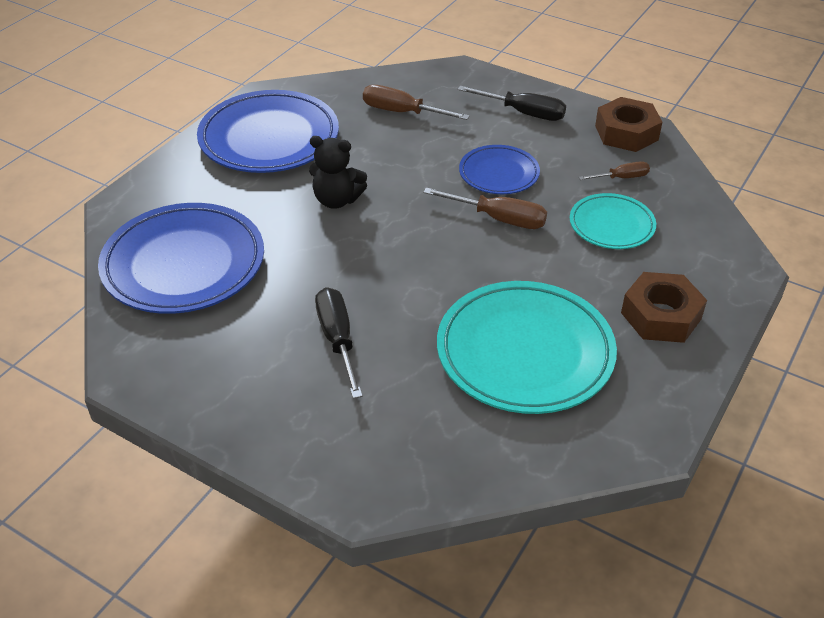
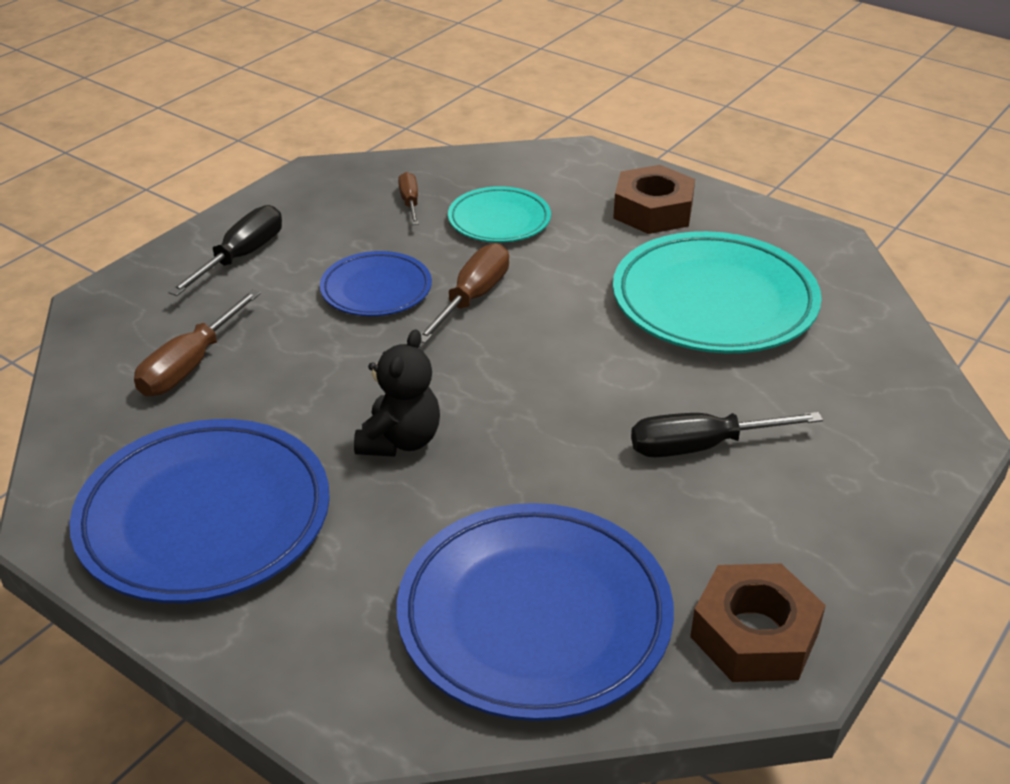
camera: 85 degrees left, 5 degrees down
(626, 133) = (318, 187): brown nut -> brown nut (754, 635)

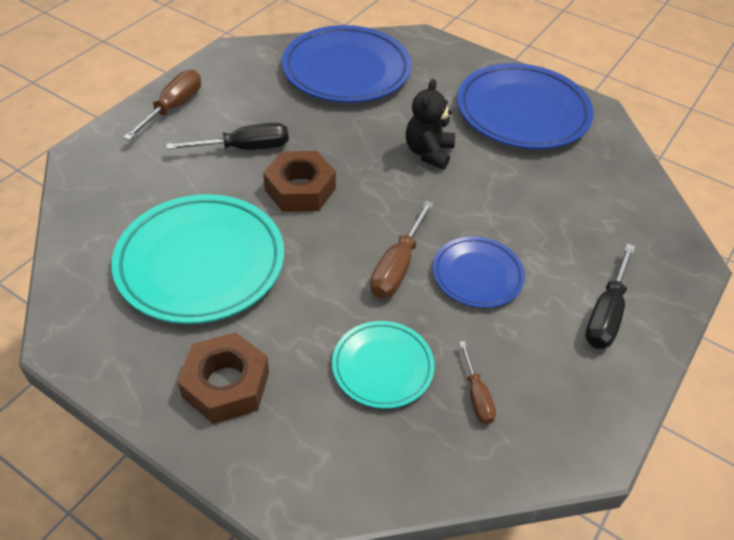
camera: 175 degrees right, 10 degrees up
(189, 366) = (585, 204): brown screwdriver -> brown screwdriver (174, 107)
(754, 635) = (245, 63): brown nut -> brown nut (300, 189)

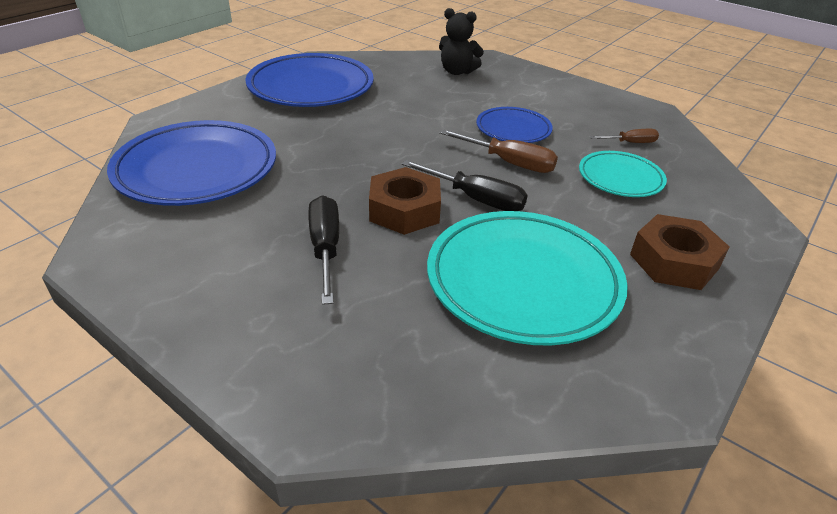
camera: 85 degrees left, 10 degrees down
(174, 107) = (212, 317): brown screwdriver -> none
(428, 152) = (358, 135): black teddy bear -> black teddy bear (457, 71)
(605, 314) = (541, 90): black screwdriver -> black screwdriver (476, 199)

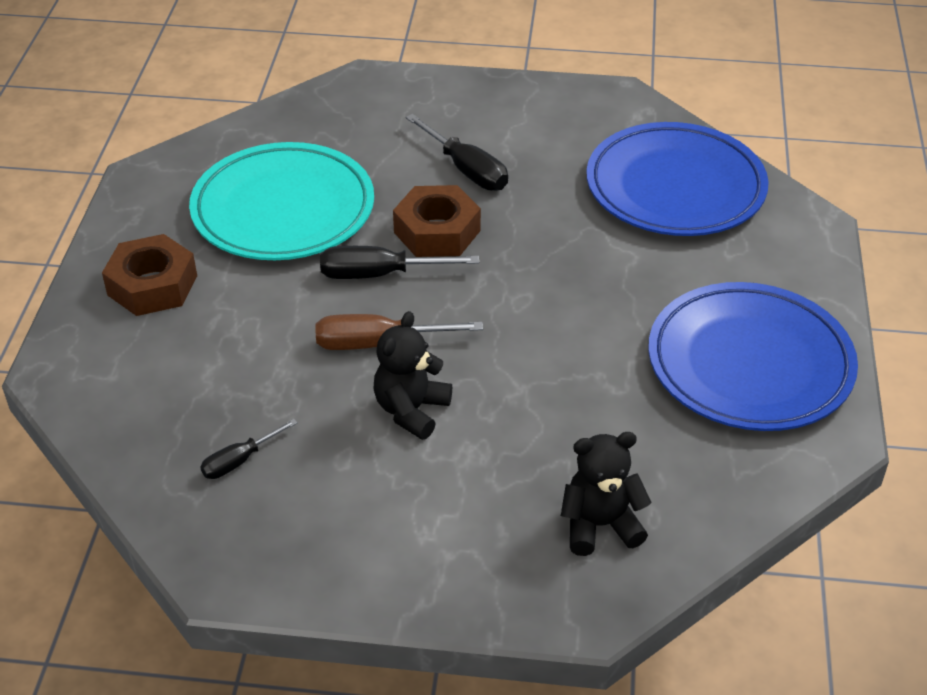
camera: 150 degrees right, 5 degrees up
(513, 129) = (411, 410): blue plate -> black teddy bear
(620, 178) = (234, 379): turquoise plate -> none
(630, 143) = (239, 461): brown screwdriver -> black screwdriver

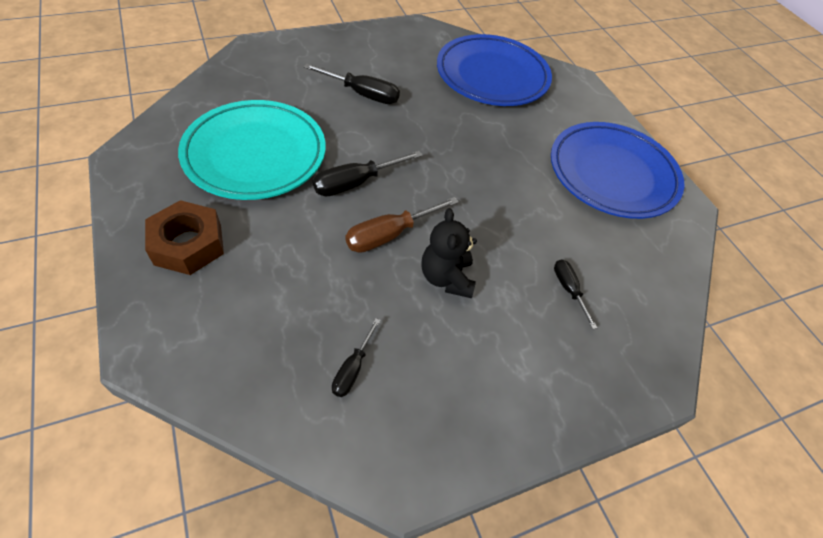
camera: 35 degrees left, 10 degrees up
(437, 231) = (373, 141): brown nut -> none
(558, 475) = (568, 289): none -> black screwdriver
(600, 525) = (617, 315): black teddy bear -> none

